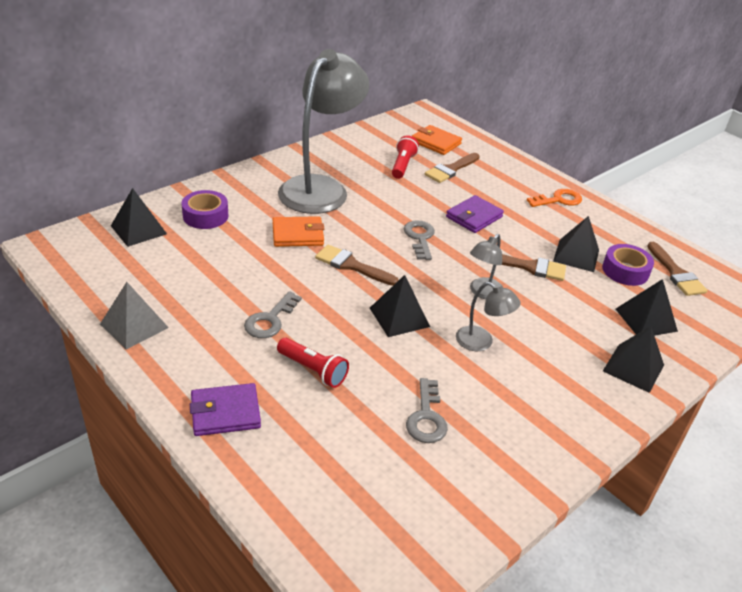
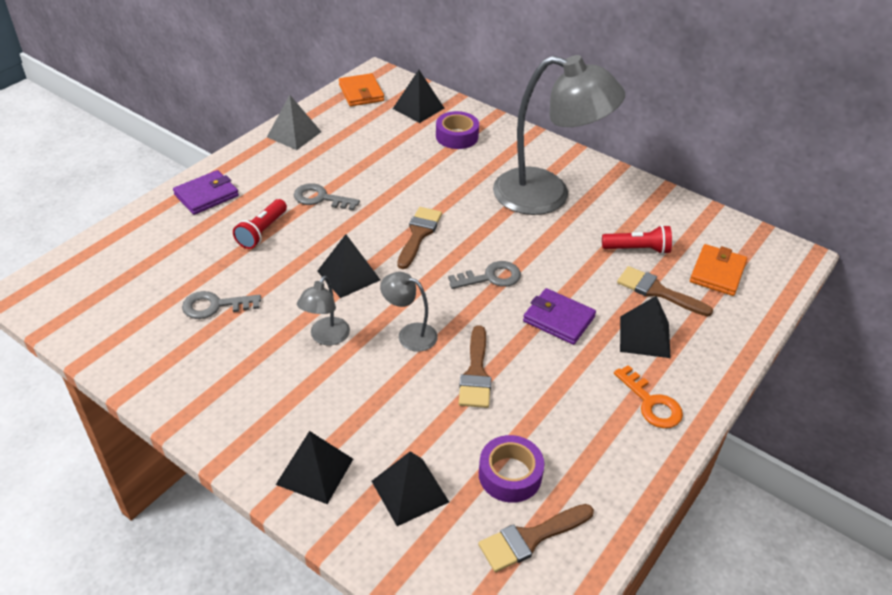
camera: 80 degrees right, 5 degrees up
(225, 412) = (206, 195): purple wallet -> purple wallet turned 75 degrees clockwise
(298, 234) = (454, 193): orange wallet -> orange wallet (361, 93)
(576, 255) = (522, 421): black pyramid -> black pyramid (644, 336)

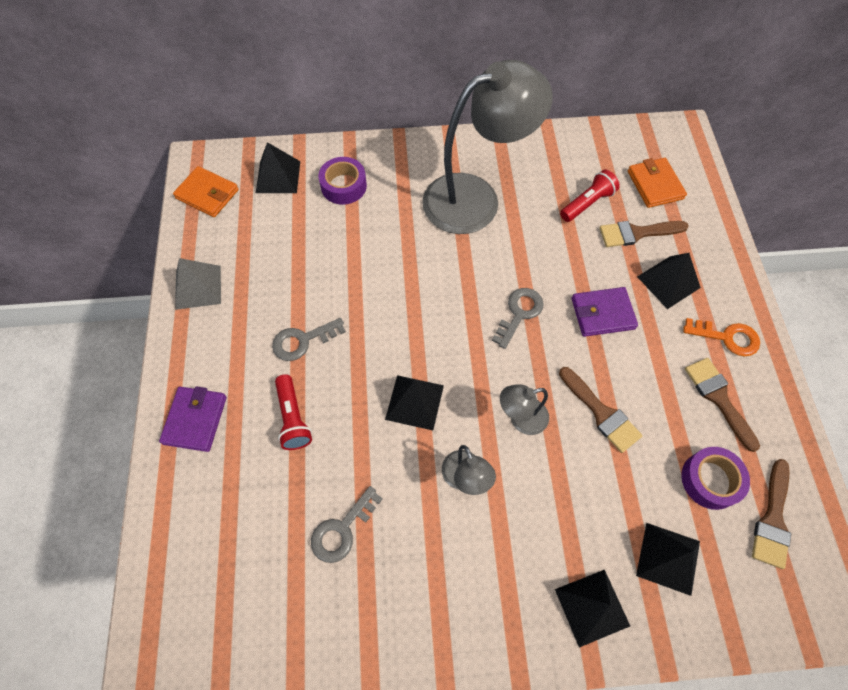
camera: 40 degrees left, 20 degrees up
(419, 234) = (423, 314): brown brush -> brown brush (718, 398)

